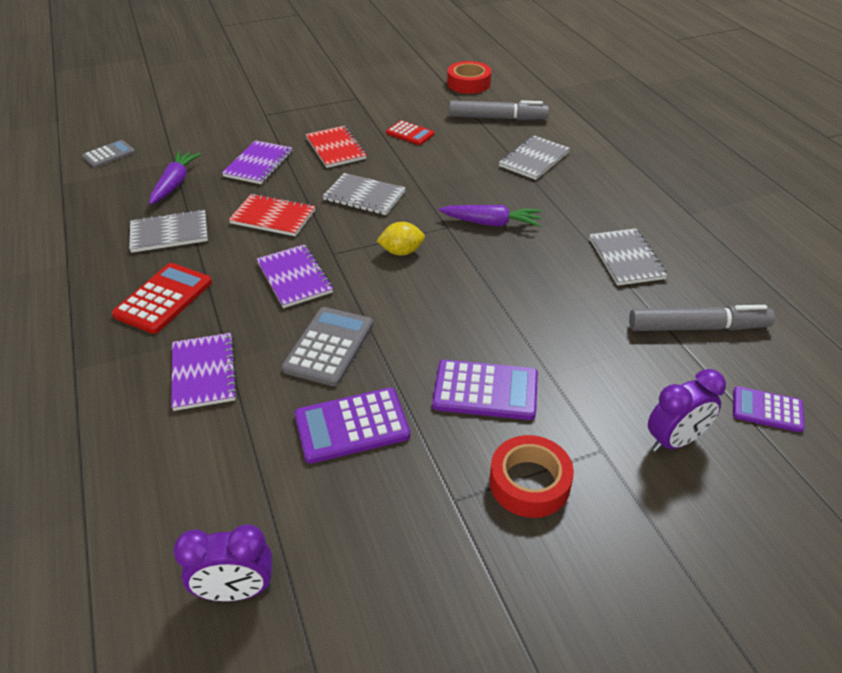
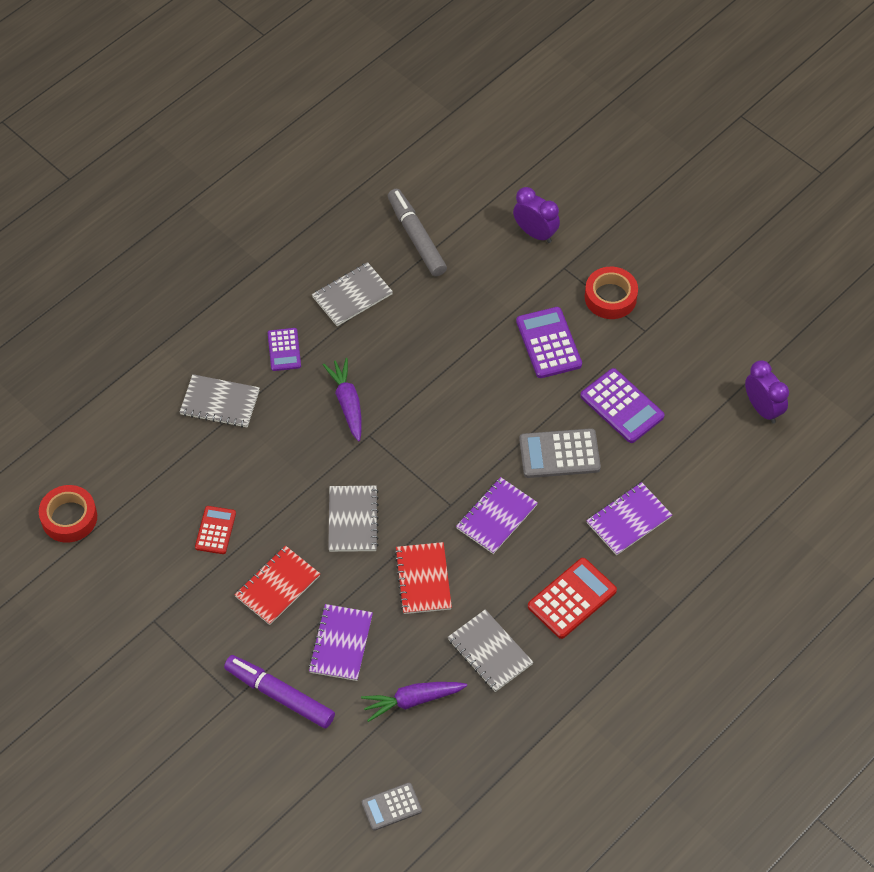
camera: 115 degrees left, 15 degrees up
(109, 154) = (391, 807): grey calculator -> grey calculator turned 45 degrees counterclockwise
(163, 298) = (572, 598): red calculator -> red calculator turned 135 degrees clockwise
(246, 131) = (280, 695): none -> purple marker
(258, 164) = (341, 643): purple notebook -> purple notebook turned 75 degrees counterclockwise
(401, 252) = (422, 454): yellow lemon -> none
(497, 118) = (145, 461): grey marker -> none
(767, 410) = (481, 191): purple calculator -> purple calculator (284, 350)

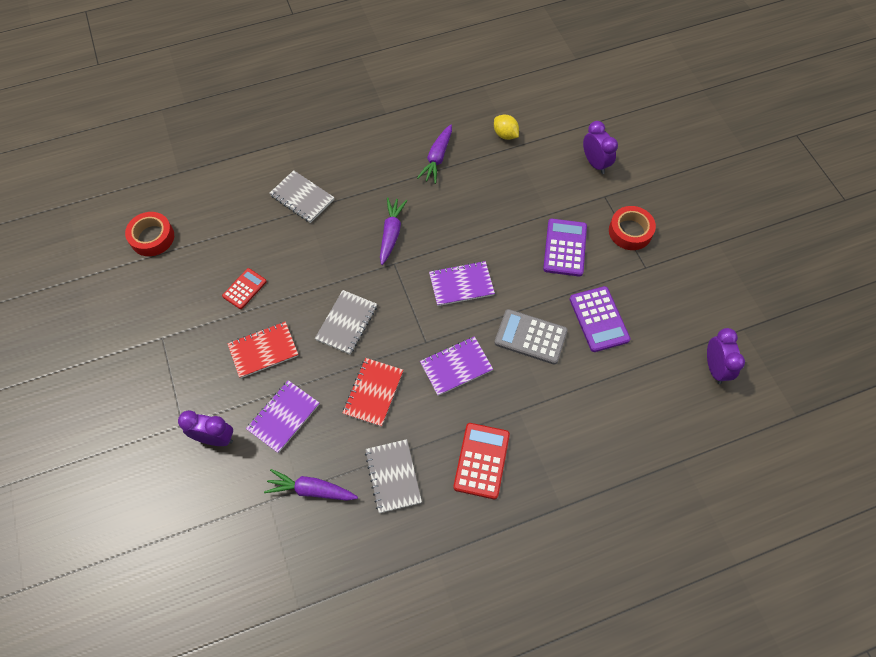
camera: 25 degrees right, 5 degrees up
(280, 695) = (215, 438): purple marker -> purple clock
(284, 350) = (368, 178): purple calculator -> none
(352, 296) = (437, 158): grey notebook -> purple carrot
(391, 807) = (245, 574): grey calculator -> none
(416, 237) = (505, 135): grey marker -> yellow lemon
(572, 598) = (481, 460): red calculator -> red calculator turned 60 degrees counterclockwise
(628, 520) = (560, 414): purple notebook -> purple notebook (461, 284)

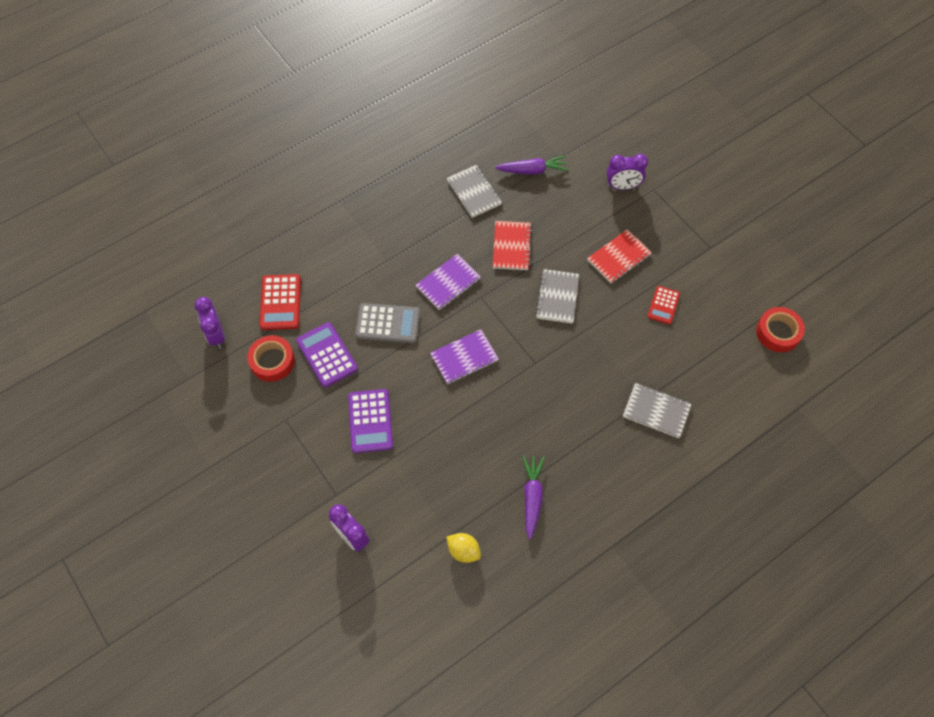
camera: 165 degrees right, 0 degrees up
(283, 417) = (577, 212): purple notebook -> none
(391, 233) = (549, 393): purple carrot -> none
(481, 460) = (408, 218): red calculator -> red calculator (280, 302)
(630, 231) = (304, 457): red tape -> red tape (272, 361)

